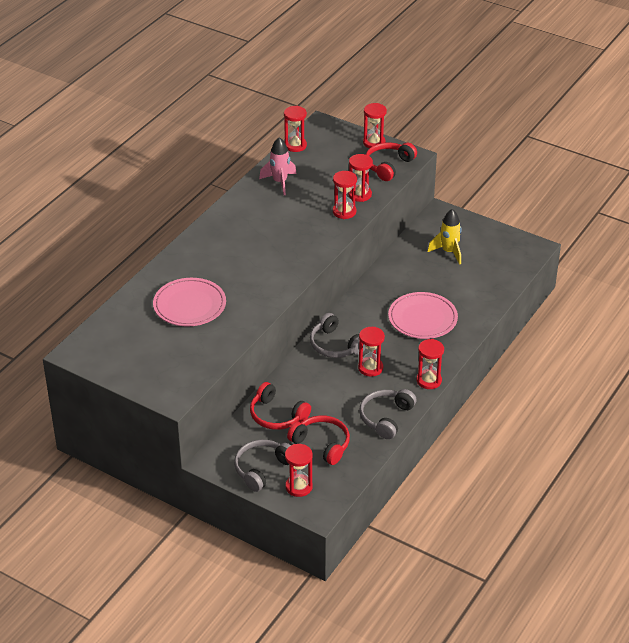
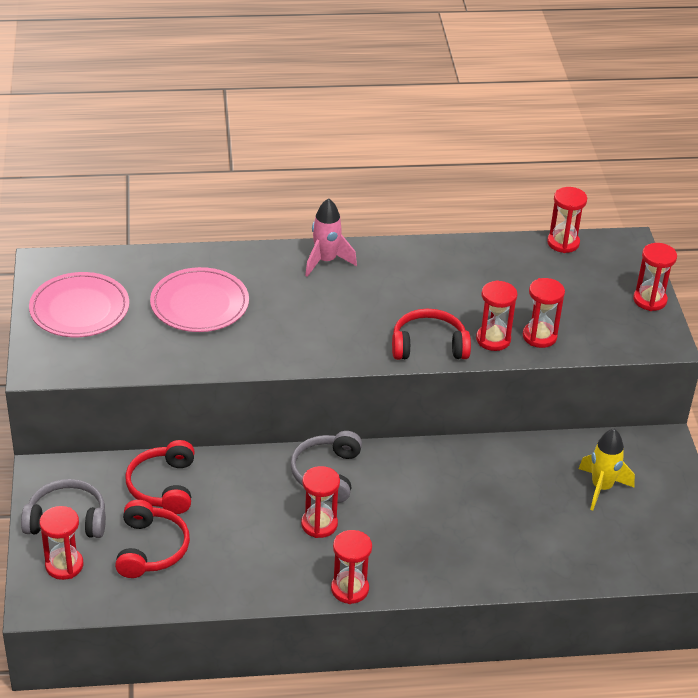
camera: 50 degrees right, 0 degrees up
(280, 182) = (483, 264): pink rocket -> pink rocket (326, 261)
(386, 417) = (247, 582): grey headphones -> none
(388, 166) = (622, 333): red headphones -> red headphones (428, 345)
(422, 318) = (454, 526): pink plate -> pink plate (79, 309)

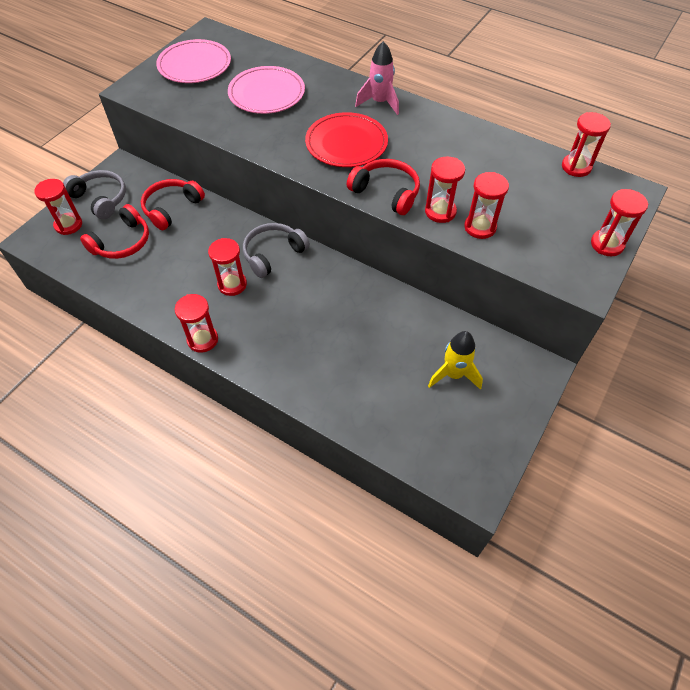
camera: 40 degrees right, 15 degrees up
(340, 317) = (346, 143): none -> red plate

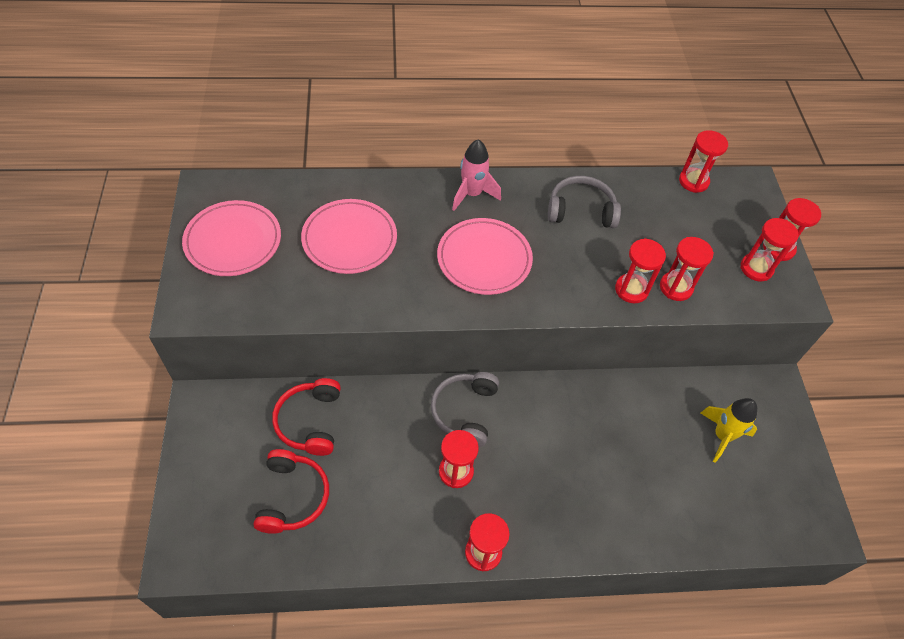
camera: 40 degrees left, 0 degrees up
(68, 225) = (206, 515): red hourglass -> red hourglass (756, 268)
(101, 199) = (215, 458): grey headphones -> grey headphones (581, 210)
(346, 143) = (484, 259): red plate -> pink plate
(386, 192) = (569, 295): red headphones -> none

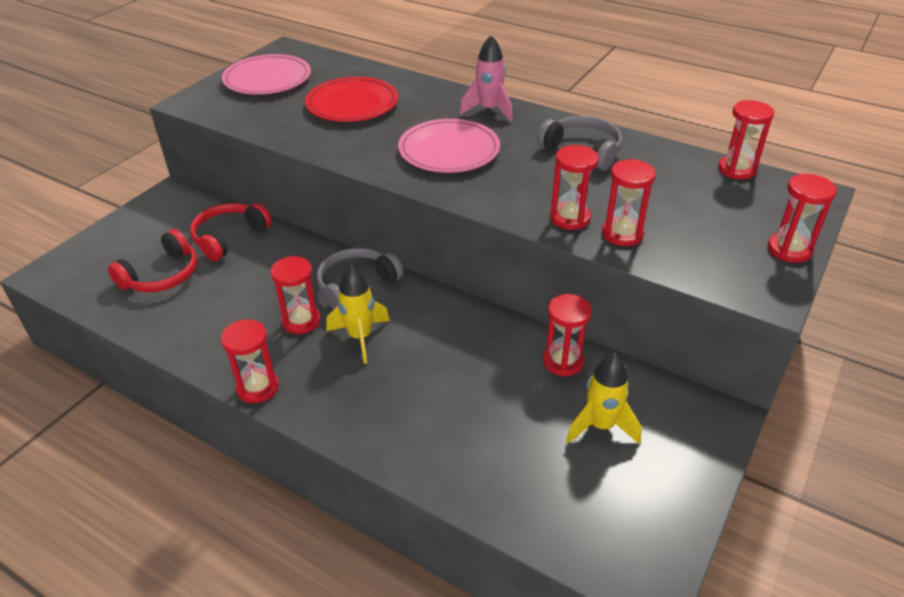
camera: 40 degrees right, 15 degrees down
(349, 239) = (352, 104): pink plate -> red plate
(513, 459) = (360, 337): none -> yellow rocket
(756, 268) = (740, 254): red hourglass -> red hourglass (563, 361)

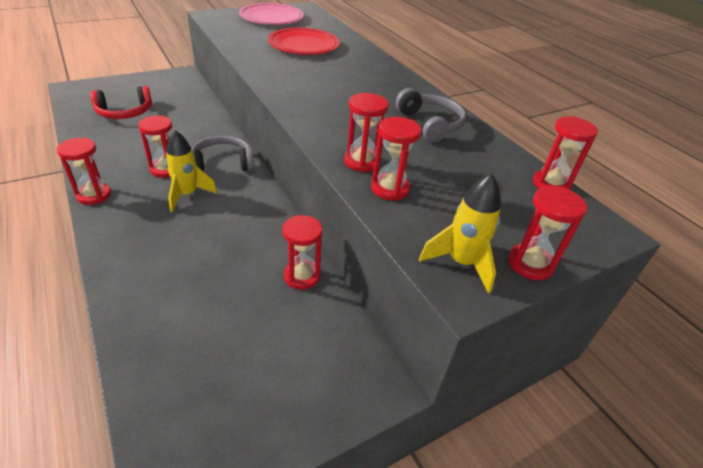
camera: 25 degrees right, 0 degrees up
(229, 237) = (184, 107): red headphones -> none
(449, 150) = (330, 90): pink plate -> none
(489, 110) = (391, 78): pink rocket -> none
(601, 426) = (277, 337): yellow rocket -> yellow rocket (461, 263)

